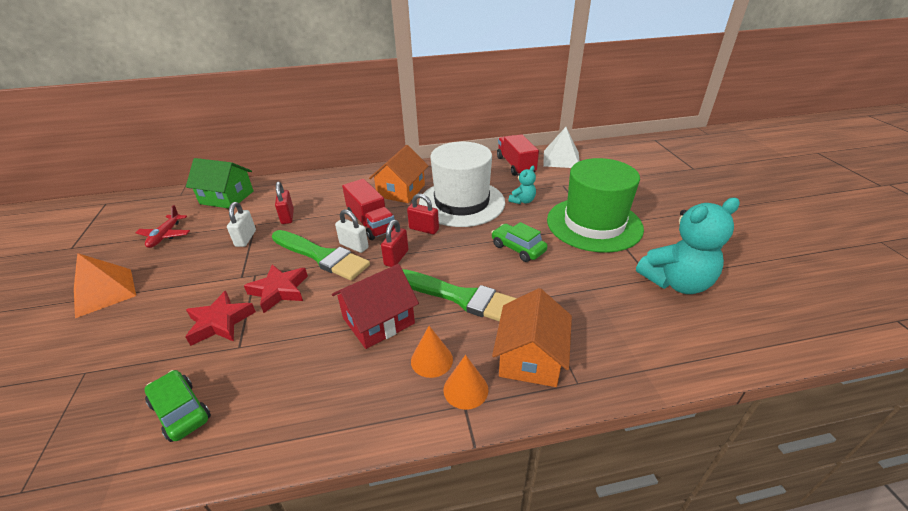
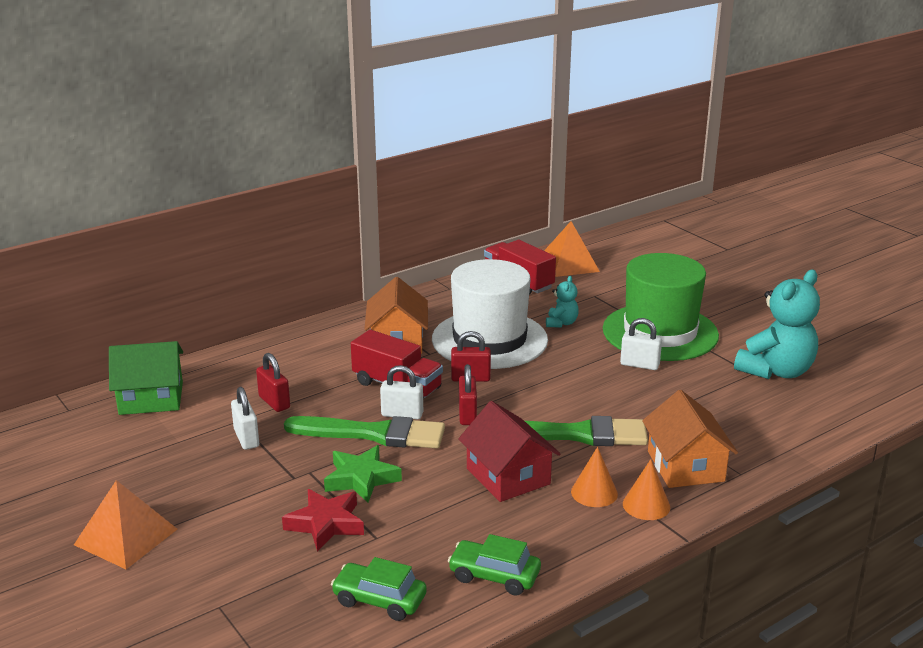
camera: 25 degrees left, 10 degrees down
(165, 235) = (122, 461): red plane -> none
(279, 291) = (361, 479): red star -> green star
(378, 321) = (508, 476): red house -> red house turned 60 degrees counterclockwise
(518, 248) = (597, 375): green car -> green car (494, 576)
(558, 248) = (639, 365): none -> white padlock
(561, 159) = (568, 264): white pyramid -> orange pyramid

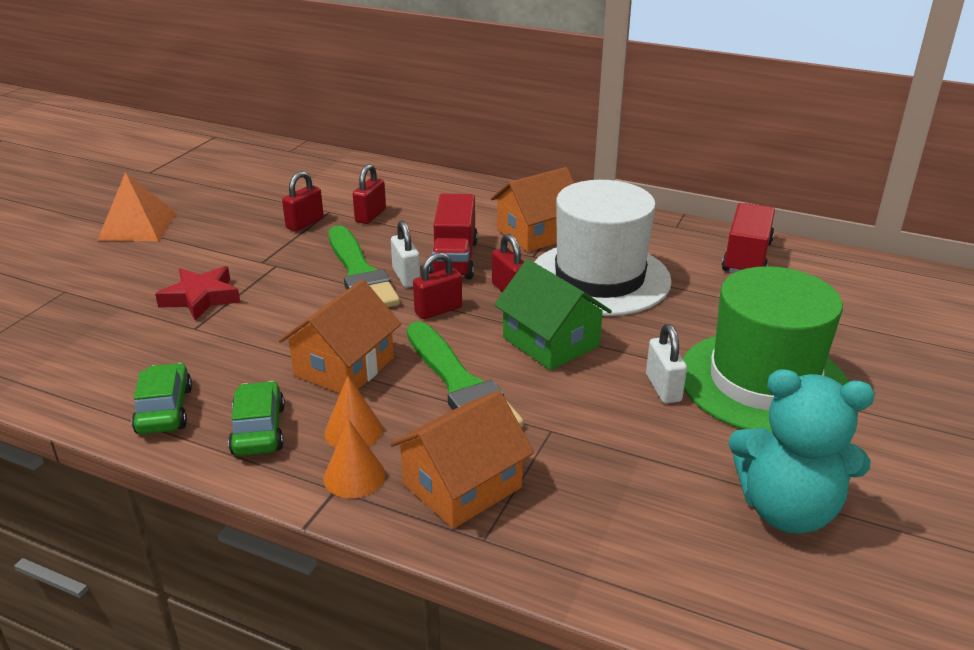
camera: 60 degrees right, 5 degrees up
(151, 398) = (331, 170): green house -> green house (550, 342)
(246, 438) = (305, 223): white padlock -> red padlock
(361, 479) = (282, 292): green star -> none
(379, 600) = (100, 359): green car -> green car (258, 430)
(508, 476) = (344, 367): red house -> orange house
(561, 323) = (691, 309): turquoise teddy bear -> none
(568, 264) = (838, 274): orange pyramid -> none

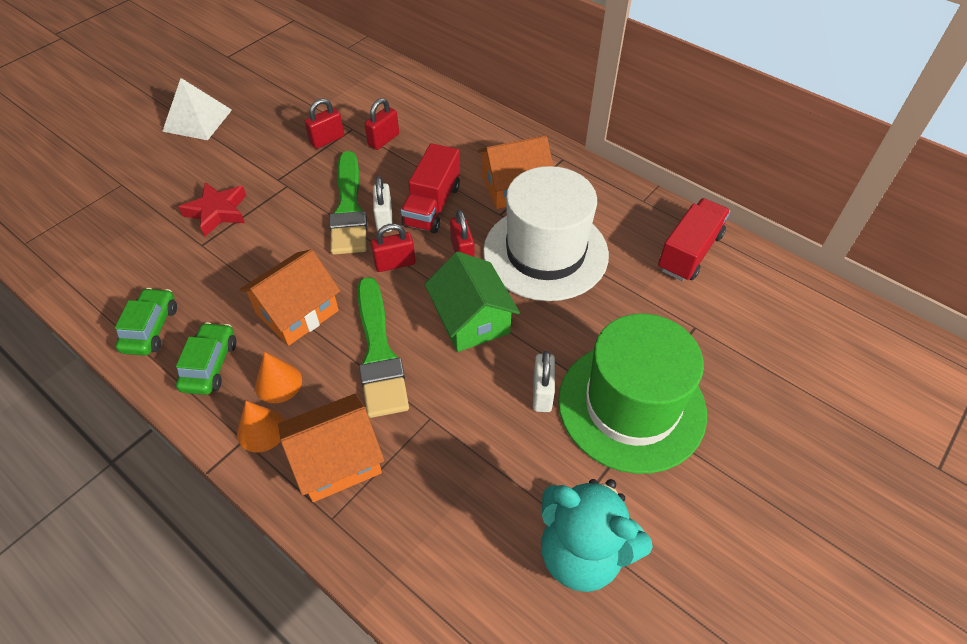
camera: 15 degrees right, 20 degrees up
(137, 226) = (197, 120): orange pyramid -> white pyramid

